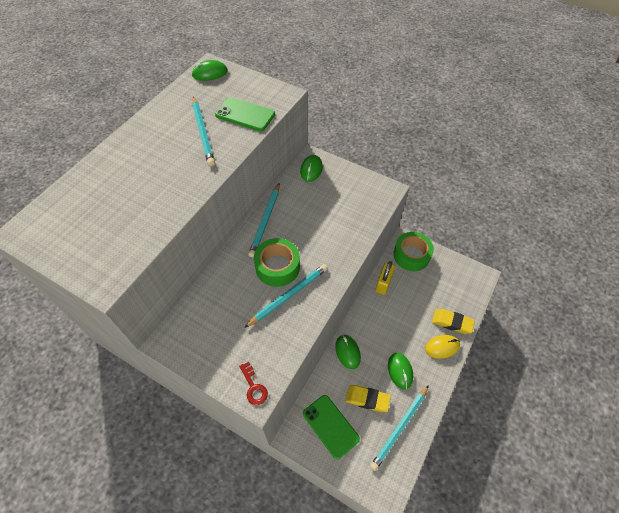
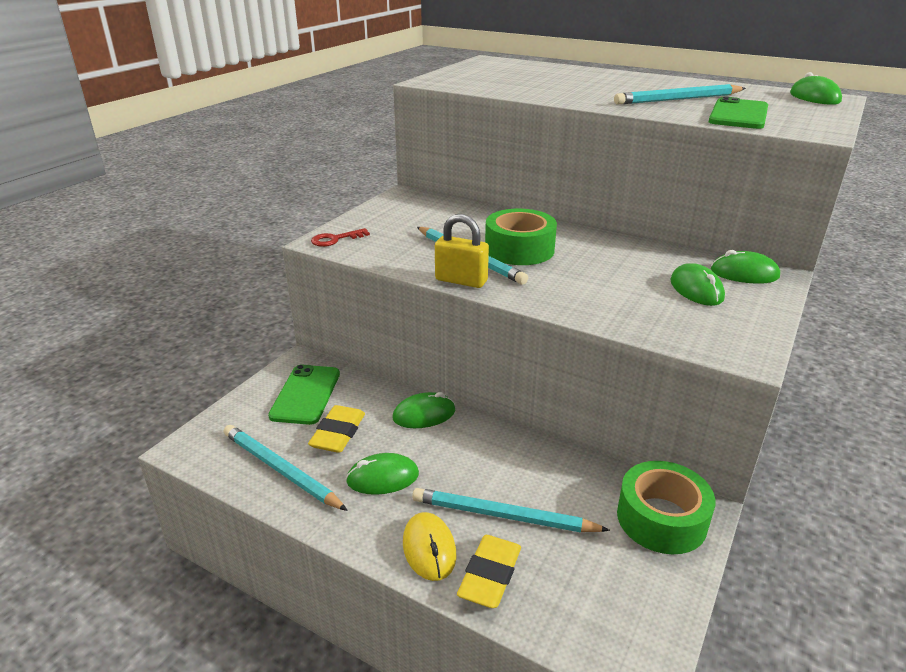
camera: 90 degrees right, 25 degrees down
(265, 221) = (604, 239): turquoise pencil -> turquoise pencil (503, 516)
(329, 192) = (696, 289): none -> green mouse
(330, 426) = (305, 394): green phone -> green phone turned 45 degrees counterclockwise
(383, 283) = (572, 467): yellow padlock -> yellow padlock (461, 280)

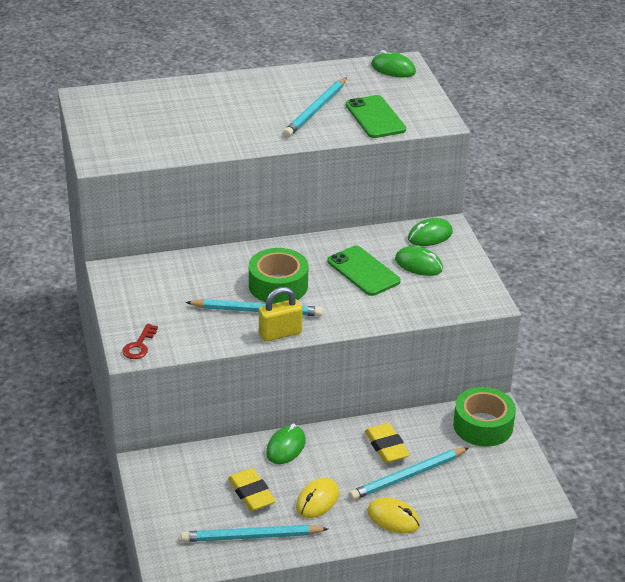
camera: 45 degrees left, 5 degrees up
(305, 394) = (188, 483): green phone -> green phone (363, 271)
(382, 478) = (317, 500): green mouse -> yellow mouse
(490, 575) = (437, 509): yellow eraser -> yellow eraser (386, 447)

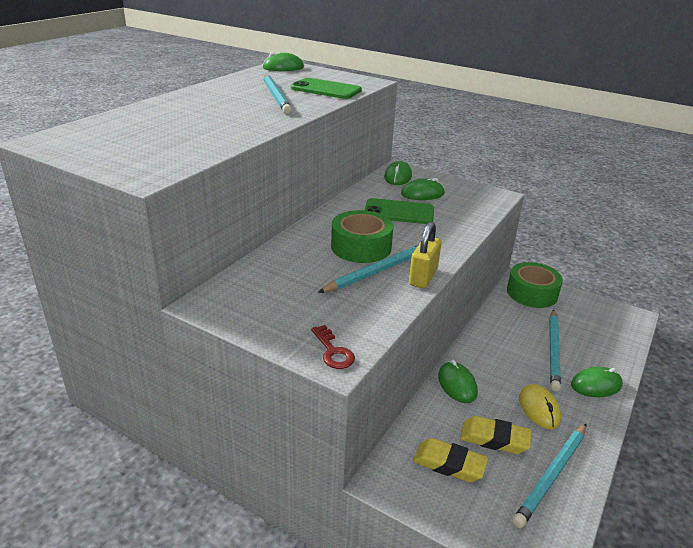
camera: 45 degrees left, 5 degrees down
(386, 447) = (511, 340): yellow eraser -> yellow eraser (449, 464)
(393, 518) = (596, 385): yellow mouse -> green mouse

